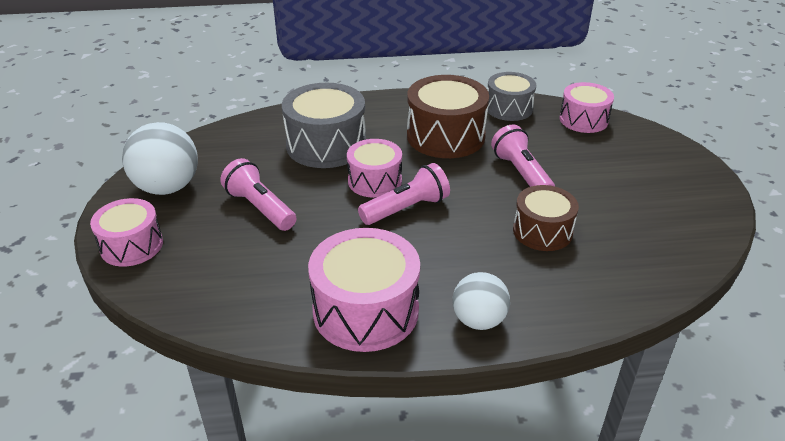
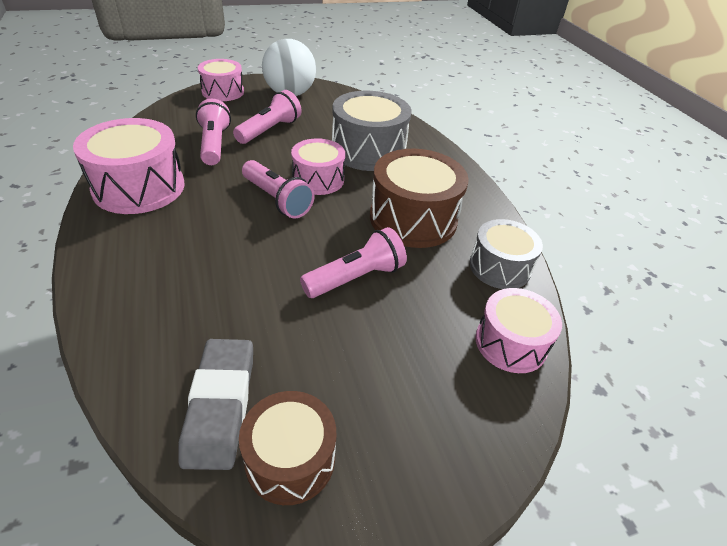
camera: 75 degrees right, 5 degrees up
(281, 252) = (214, 144): none -> pink flashlight
(478, 320) = (113, 248): white ball -> none
(542, 231) = (246, 294): brown drum -> brown drum (290, 459)
(654, 245) = (220, 405): none -> grey eraser

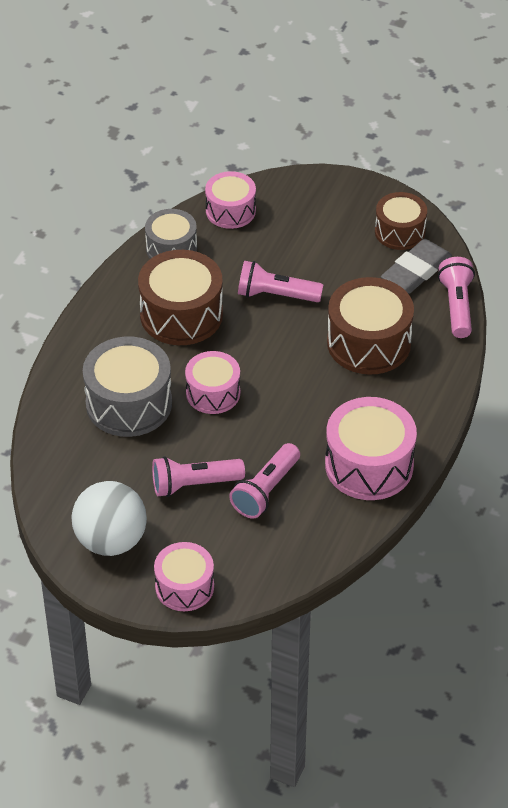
camera: 135 degrees left, 5 degrees up
(215, 281) = (368, 343): none -> brown drum
(277, 200) = (267, 390): pink flashlight -> pink flashlight (457, 306)

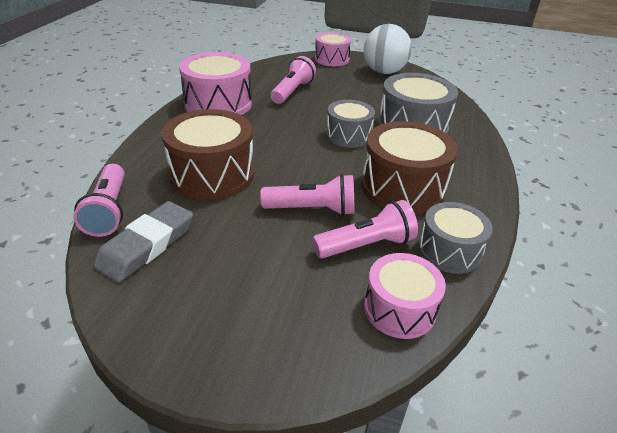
camera: 170 degrees right, 10 degrees down
(194, 484) = (342, 92): pink flashlight -> pink flashlight (366, 245)
(213, 393) = (348, 135): pink drum -> grey drum
(400, 232) = (157, 296): brown drum -> none

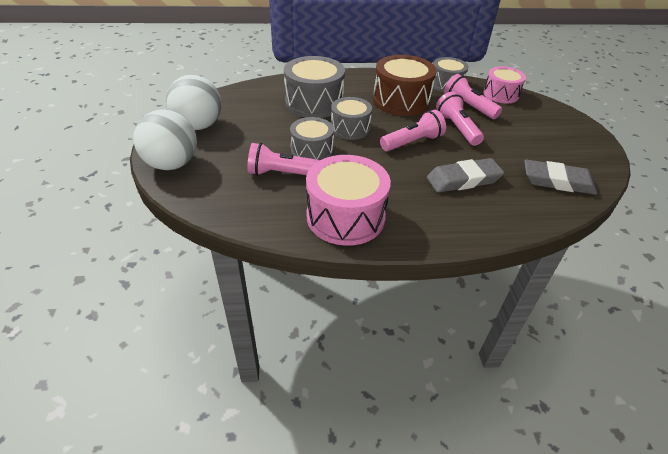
camera: 110 degrees left, 5 degrees up
(109, 210) = (552, 214): pink flashlight -> pink flashlight (412, 142)
(212, 174) = (463, 180): brown drum -> grey eraser
(318, 109) = (312, 150): none -> grey drum
(331, 59) = (172, 164): pink drum -> white ball

